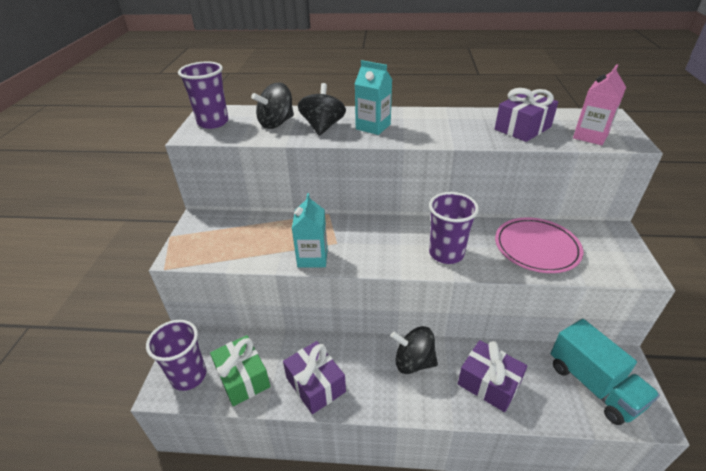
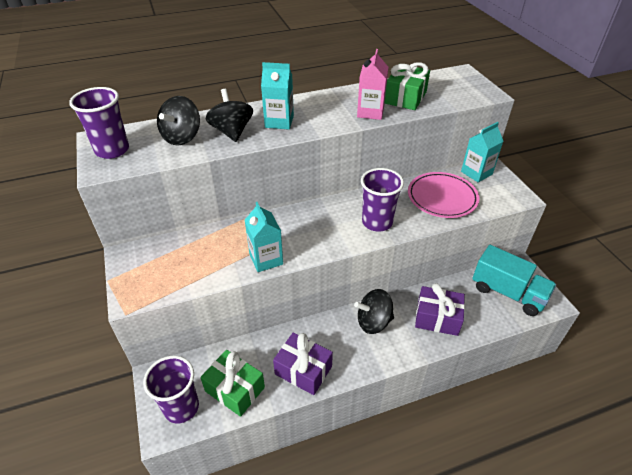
camera: 25 degrees left, 5 degrees up
(522, 128) = (405, 97): purple gift -> green gift
(590, 136) = (459, 95): pink carton -> pink carton (370, 112)
(594, 232) = (476, 173): none -> turquoise carton

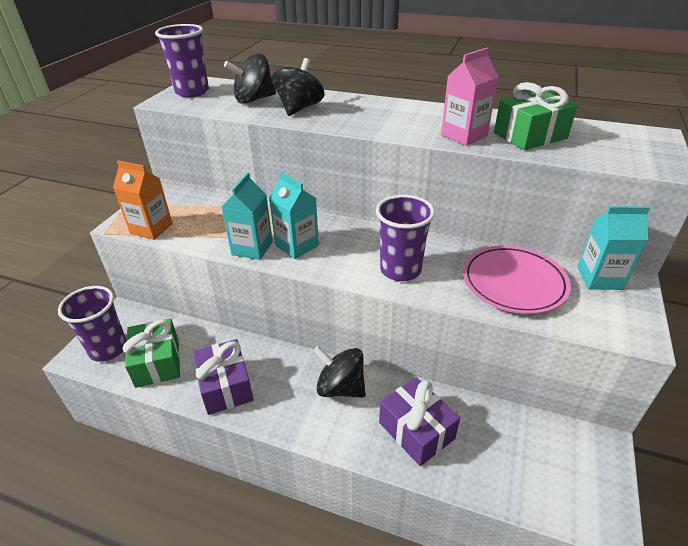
camera: 40 degrees right, 5 degrees down
(164, 287) = (151, 229): none -> orange carton
(279, 122) = (354, 114): turquoise carton -> turquoise carton (297, 245)
(507, 293) = (546, 464): turquoise truck -> none

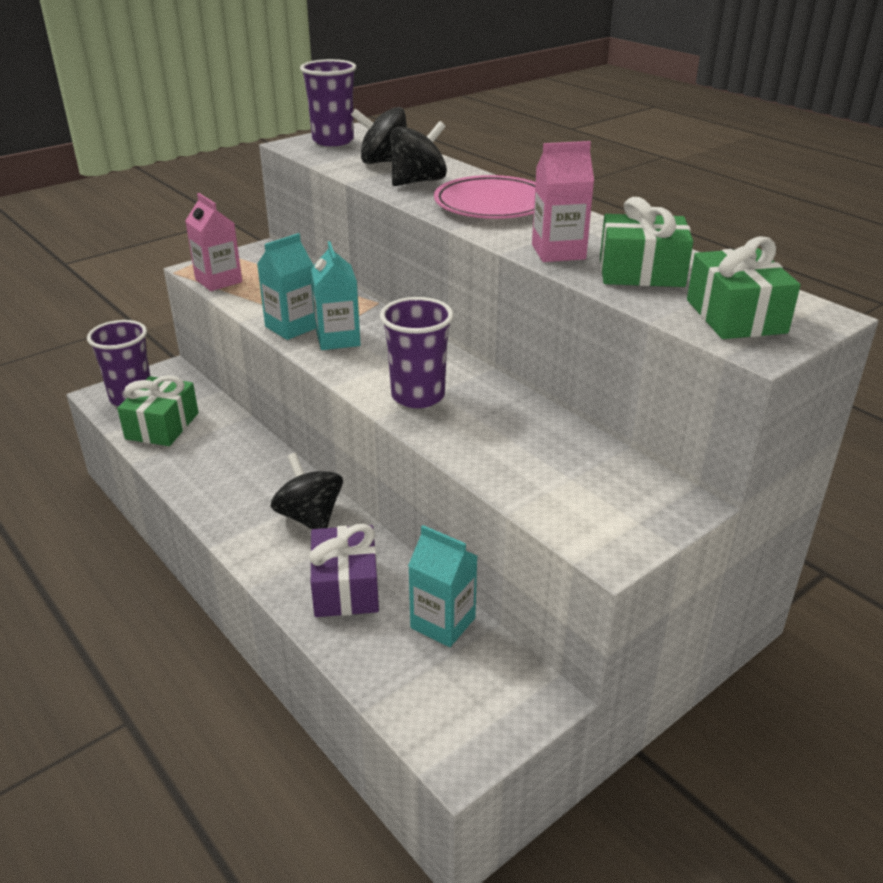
camera: 30 degrees right, 5 degrees down
(151, 229) = (218, 281): orange carton -> pink carton
(225, 386) = (202, 470): purple gift -> none
(513, 283) = (530, 451): pink plate -> pink plate (492, 204)
(599, 278) = (647, 485): turquoise carton -> turquoise carton (443, 623)
(621, 149) = (735, 316): none -> green gift

